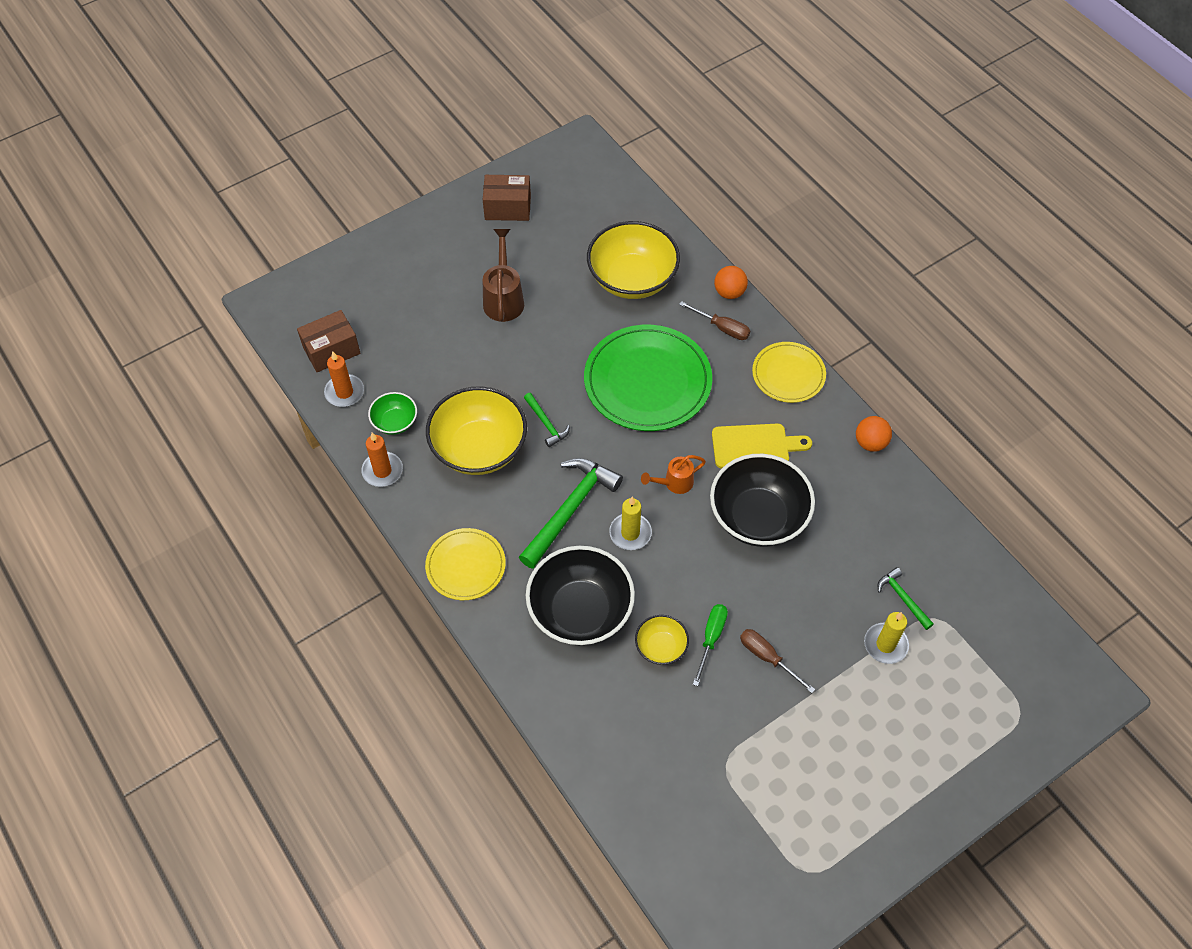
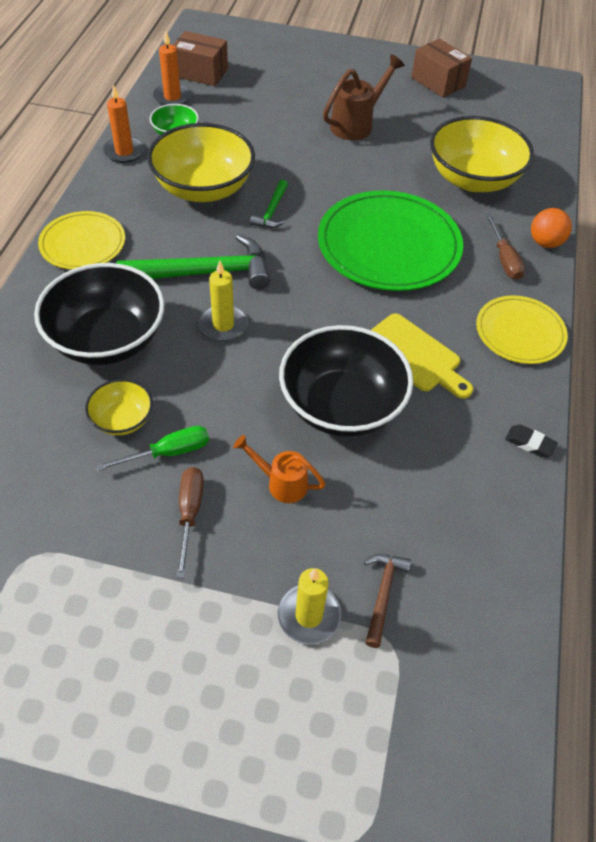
camera: 45 degrees right, 5 degrees down
(674, 483) = (308, 323): orange watering can -> orange watering can (281, 483)
(870, 443) = (529, 443): orange ball -> black eraser
(903, 598) = (383, 594): green hammer -> brown hammer

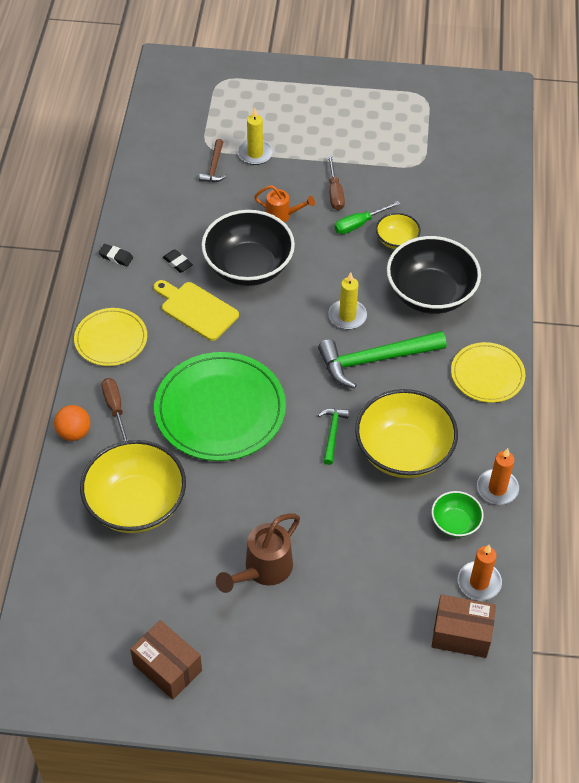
camera: 175 degrees right, 0 degrees up
(440, 423) = (177, 263): none -> black eraser

